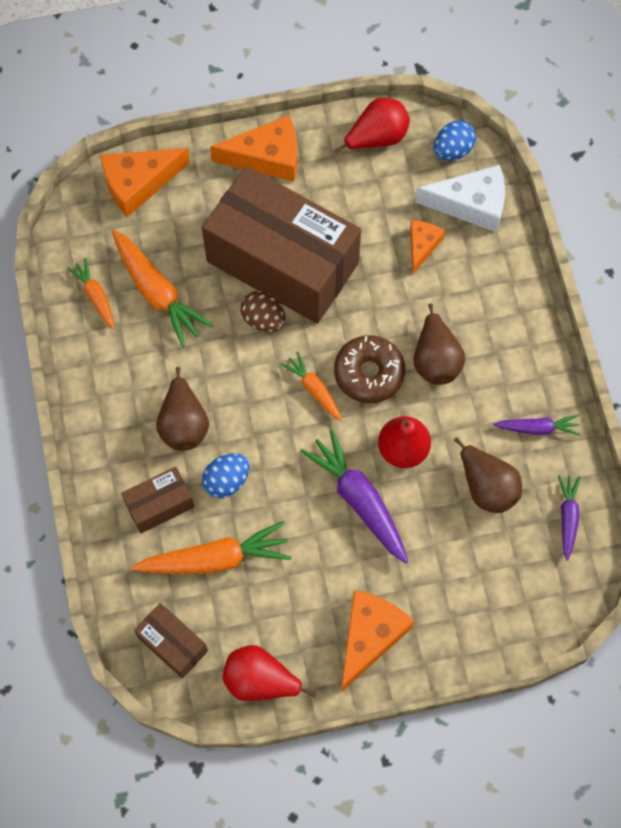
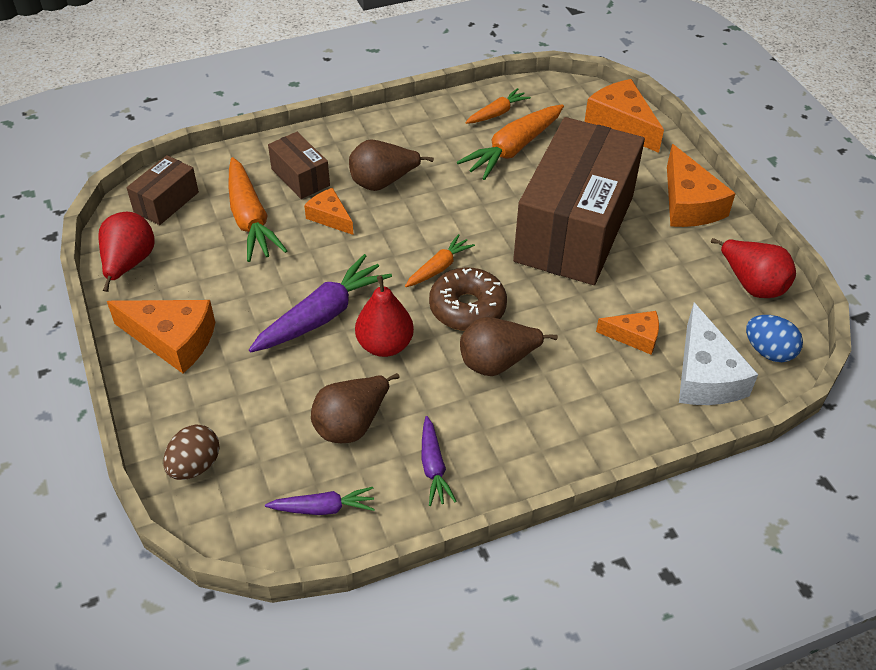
camera: 80 degrees right, 20 degrees down
(226, 481) = (330, 217): blue egg -> orange cheese
(263, 320) = (506, 222): brown egg -> brown egg (195, 465)

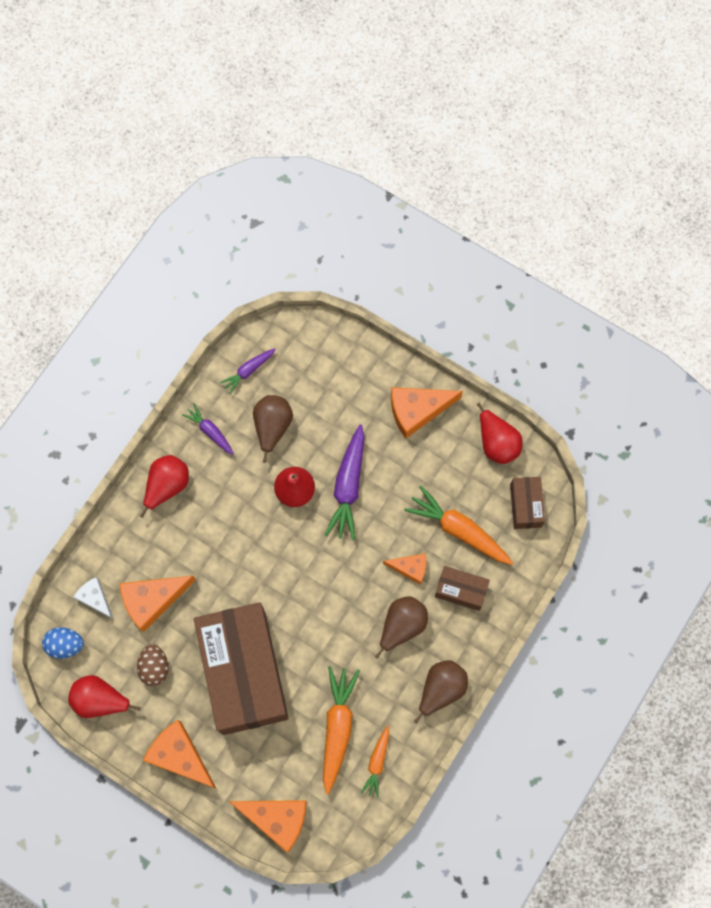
camera: 145 degrees right, 25 degrees up
(195, 465) = (332, 349): brown egg -> brown egg (154, 667)
(438, 268) = (307, 573): orange carrot -> none
(467, 308) = (267, 553): brown donut -> none
(497, 362) = (221, 523): brown pear -> brown pear (441, 689)
(535, 439) = (167, 486): none -> red pear
(634, 336) = (152, 600): orange cheese -> orange cheese, size x1.69
(705, 375) = (95, 598): white cheese -> white cheese, size x0.59

